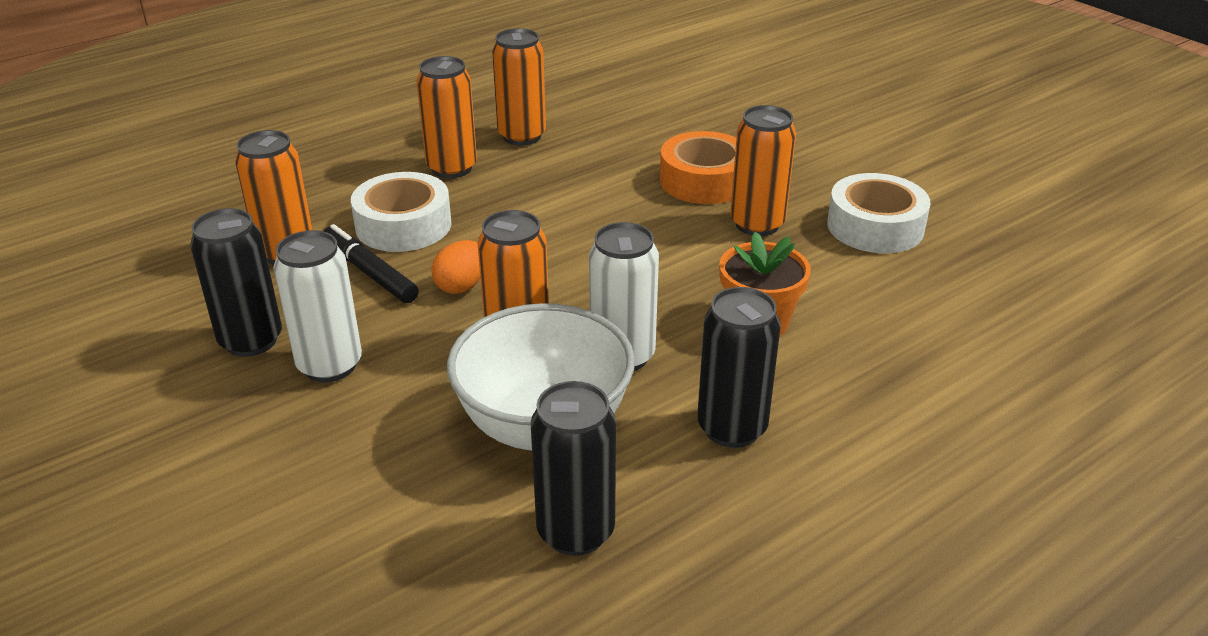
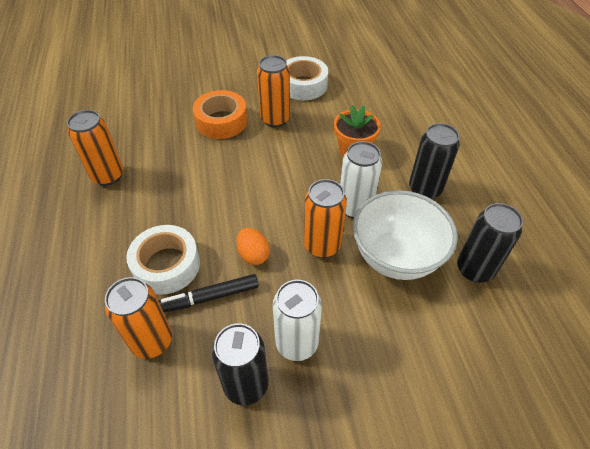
camera: 65 degrees left, 15 degrees up
(452, 168) = (117, 221): orange can -> none

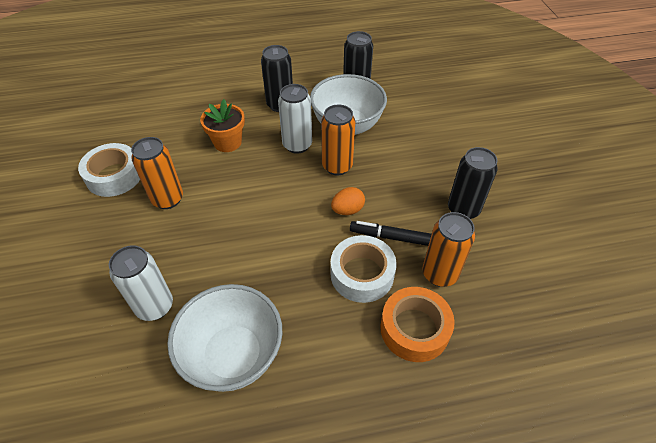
camera: 90 degrees left, 0 degrees up
(108, 176) = (233, 355): orange can -> white bowl
(209, 297) = (393, 238): black marker -> black marker turned 120 degrees clockwise
(221, 121) = (158, 247): orange tape -> orange tape (414, 329)
(296, 343) = (426, 182): white can -> white can (155, 306)

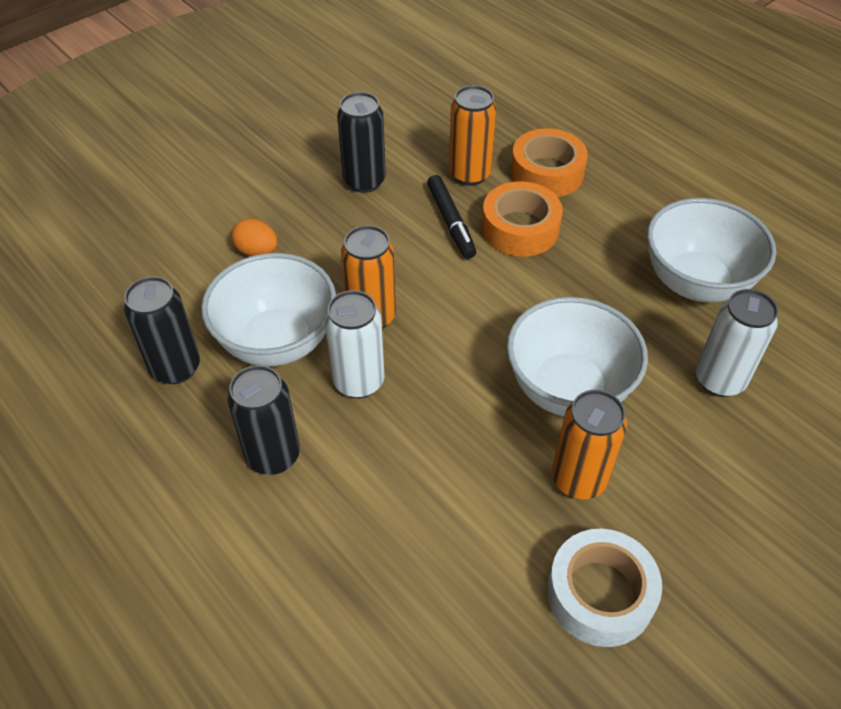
camera: 120 degrees left, 0 degrees up
(219, 225) = (567, 389): none -> white bowl
(227, 142) = (413, 477): orange flower pot -> none
(347, 210) = (441, 275): orange egg -> orange egg (257, 251)
(362, 274) = (520, 228): white tape -> orange tape

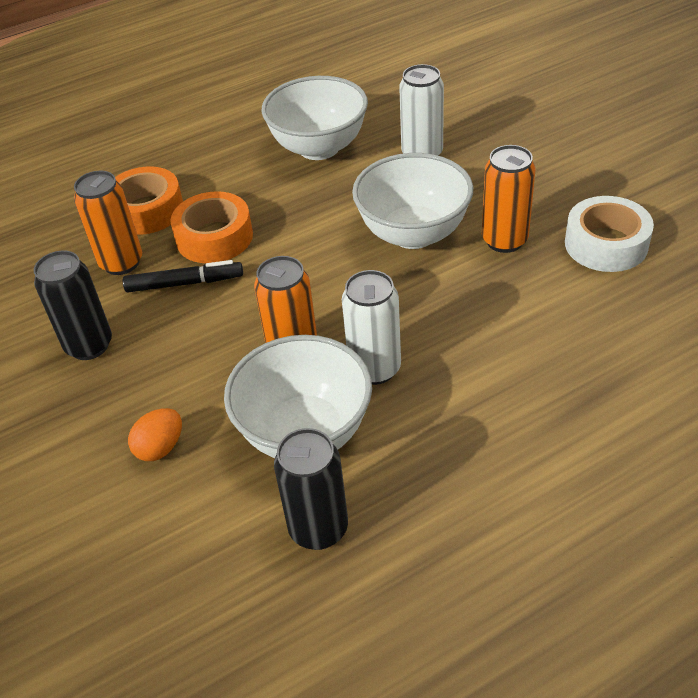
camera: 75 degrees left, 5 degrees down
(273, 456) = (453, 440): black can -> none

